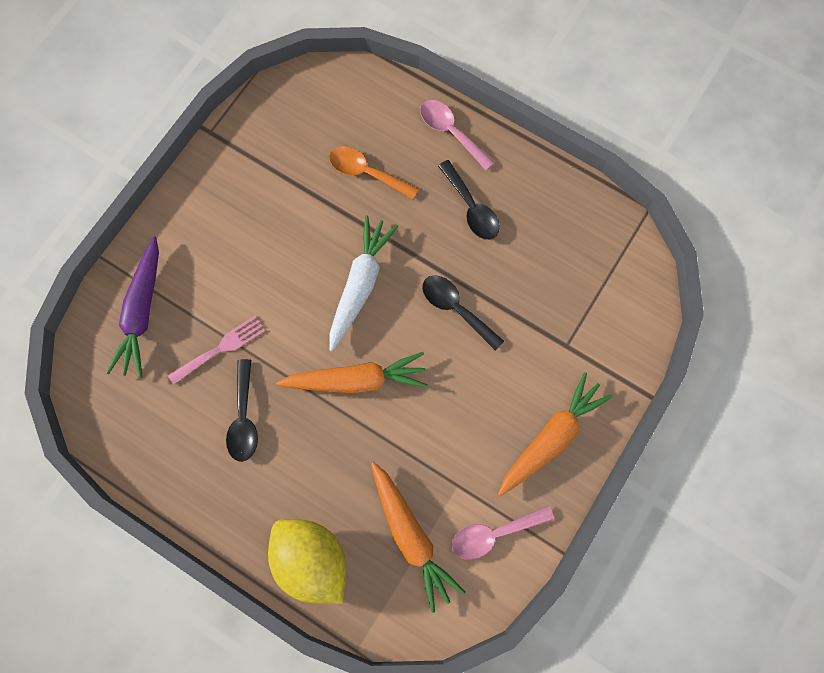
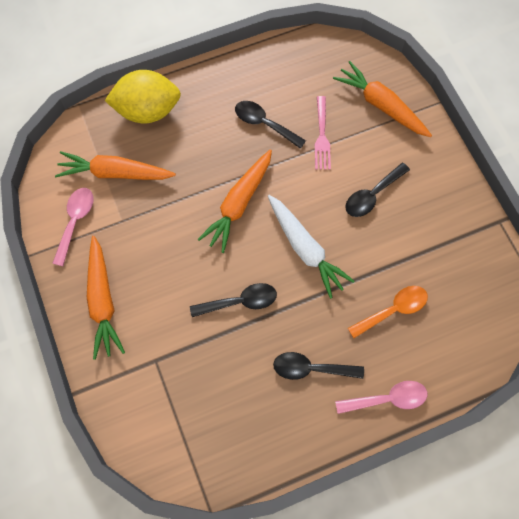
camera: 125 degrees right, 5 degrees down
(142, 312) = (381, 105): purple carrot -> orange carrot
(258, 258) = (372, 195): none -> black spoon

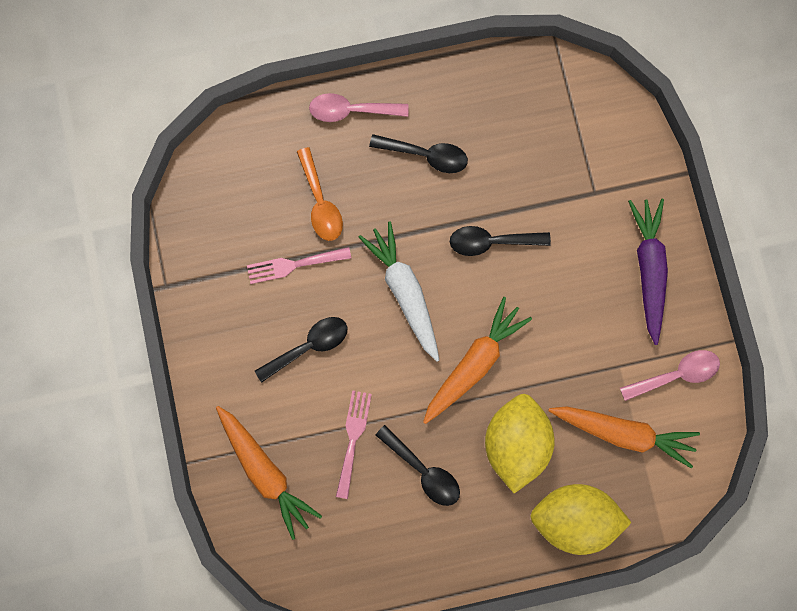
camera: 170 degrees left, 10 degrees up
(75, 222) = (676, 374): pink spoon -> pink spoon turned 135 degrees counterclockwise
(103, 301) = (648, 269): orange carrot -> purple carrot
(198, 153) = (515, 443): none -> yellow lemon
(393, 310) = (320, 202): orange spoon -> orange spoon turned 90 degrees counterclockwise
(401, 255) = (294, 265): none -> pink fork

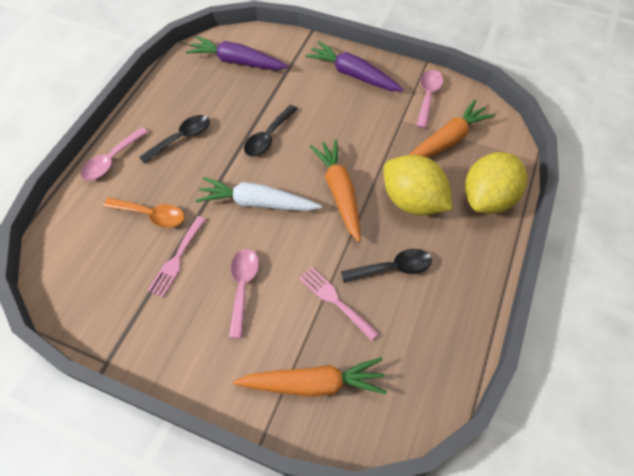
camera: 55 degrees left, 20 degrees down
(309, 346) = (243, 287): black spoon -> pink spoon
(572, 127) = (237, 62): none -> purple carrot

